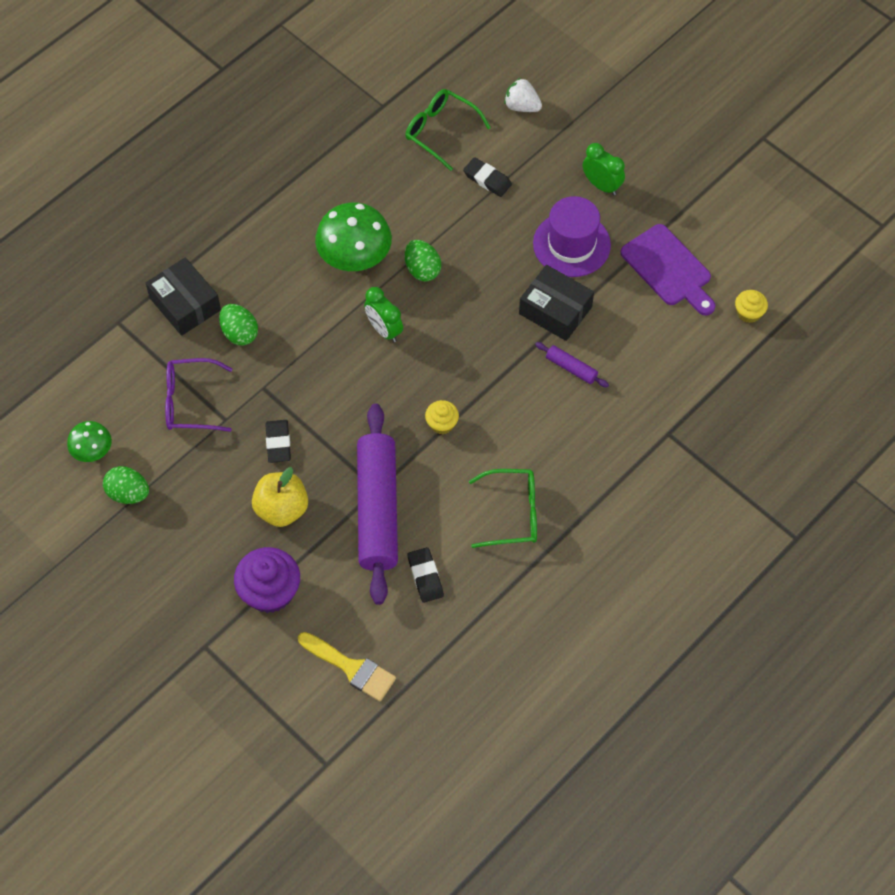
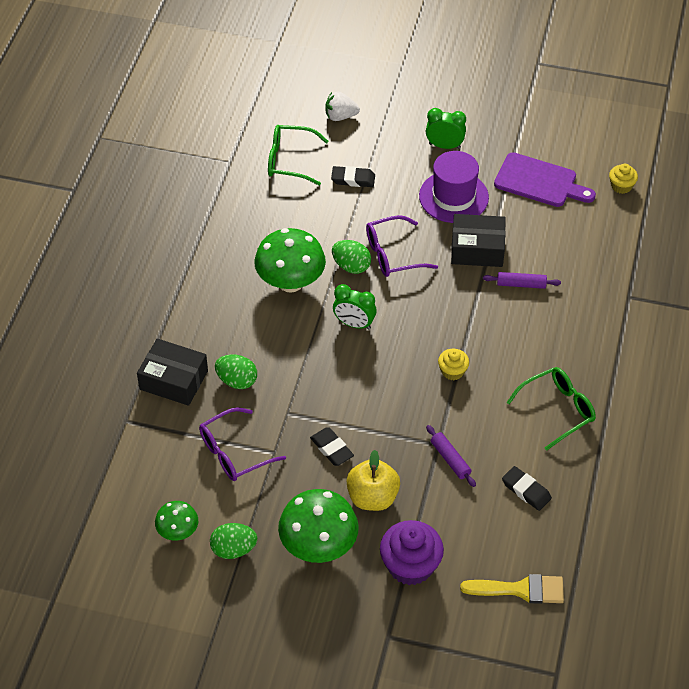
camera: 30 degrees left, 10 degrees down
(203, 530) = (318, 546): none -> green mushroom
(377, 509) = (450, 459): purple rolling pin -> purple rolling pin, size x0.41
(469, 276) = (392, 254): none -> purple glasses

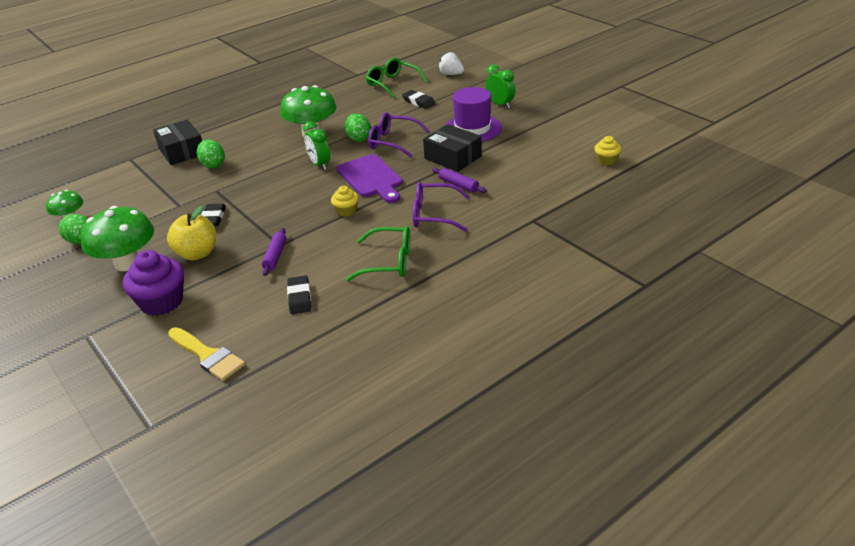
camera: 40 degrees right, 15 degrees down
(234, 453) = (158, 196): purple glasses -> purple glasses (433, 215)
(539, 182) = (545, 140): purple cutting board -> purple cutting board (371, 178)

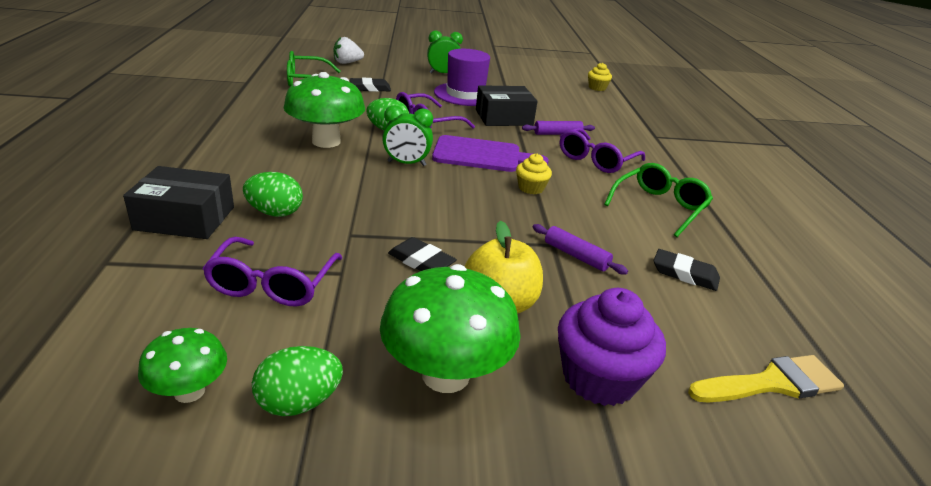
camera: 60 degrees left, 5 degrees down
(152, 196) = (272, 284): none -> purple glasses

